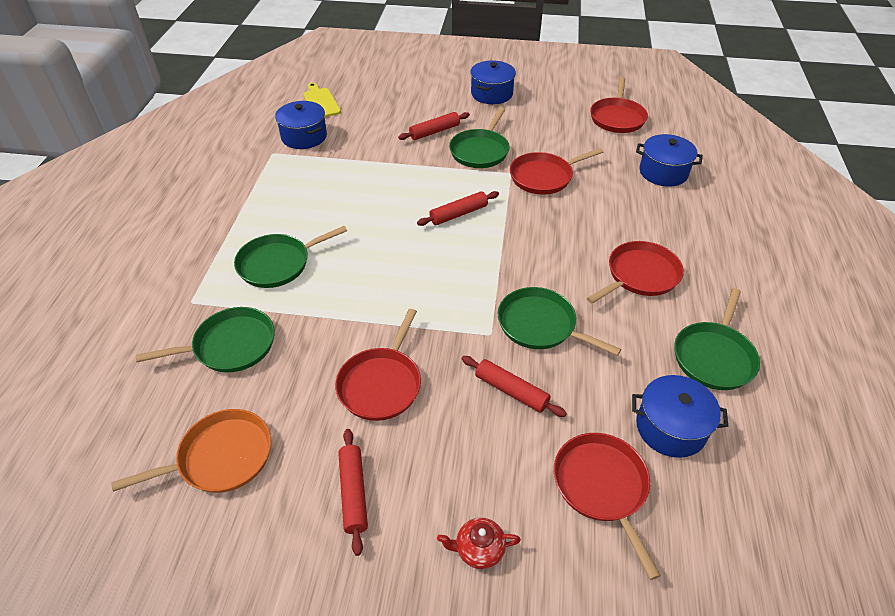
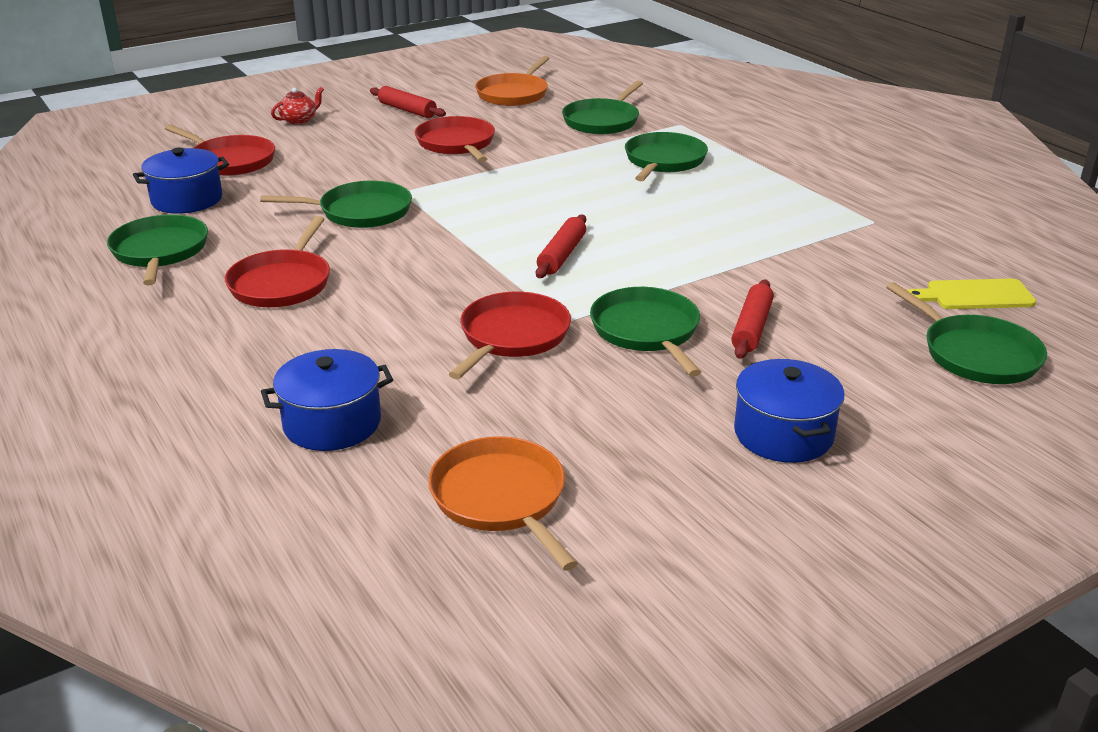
camera: 140 degrees right, 15 degrees down
(304, 137) = (885, 250): blue pot -> none
(321, 102) = (975, 295): yellow cutting board -> yellow cutting board turned 150 degrees clockwise
(374, 85) = (976, 354): none -> green pan
(511, 391) = (346, 173): red rolling pin -> none
(617, 118) = (501, 498): red pan -> orange pan

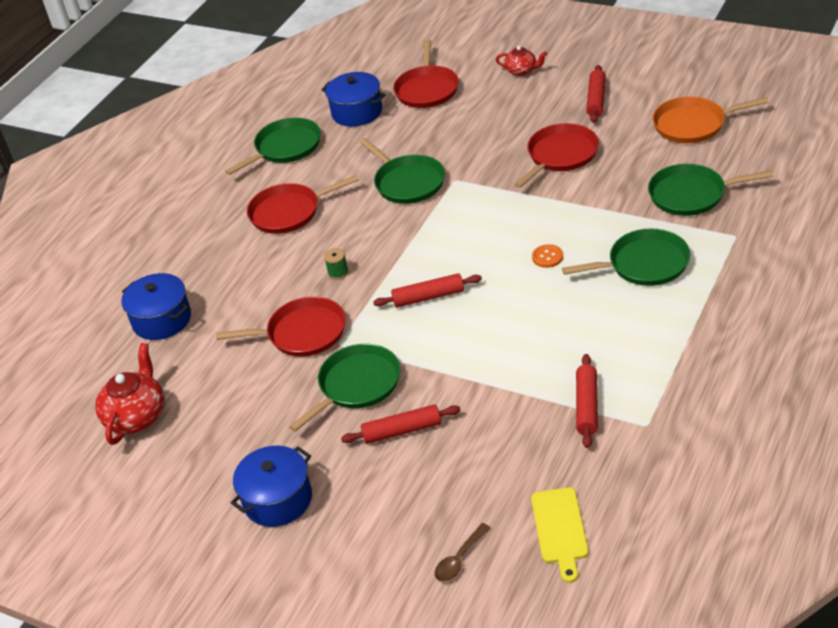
camera: 65 degrees right, 10 degrees up
(442, 287) = (338, 273): none -> green spool
(501, 498) = (137, 416): orange pan -> red teapot
(591, 190) = (547, 257): none -> orange button
(820, 236) = (587, 406): none -> red rolling pin
(975, 295) = (560, 529): yellow cutting board -> yellow cutting board turned 150 degrees counterclockwise
(976, 354) = (459, 559): green pan -> brown spoon

